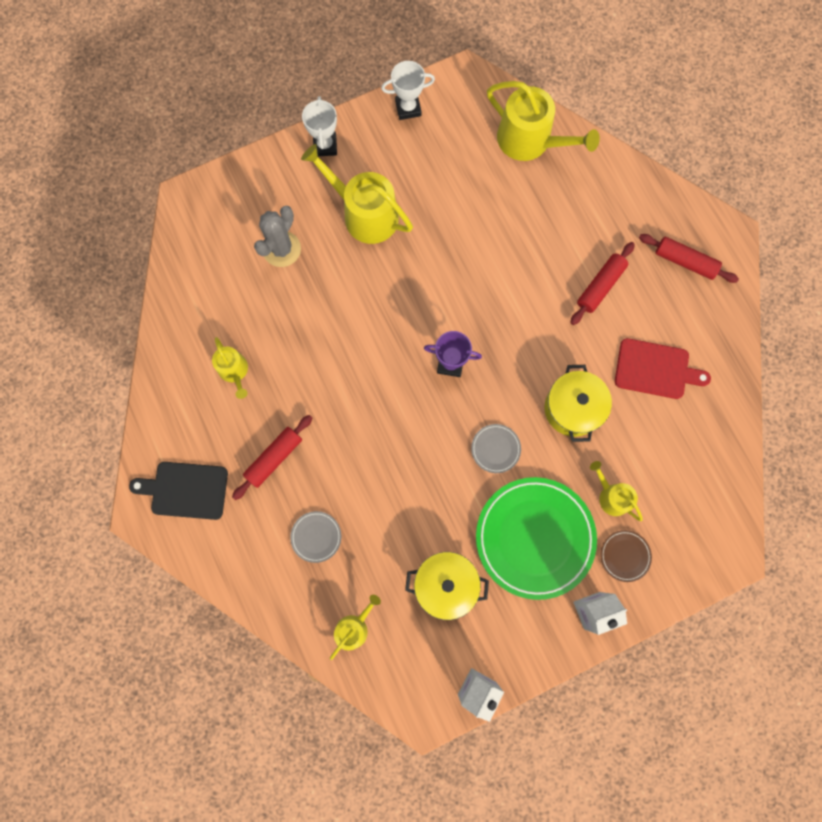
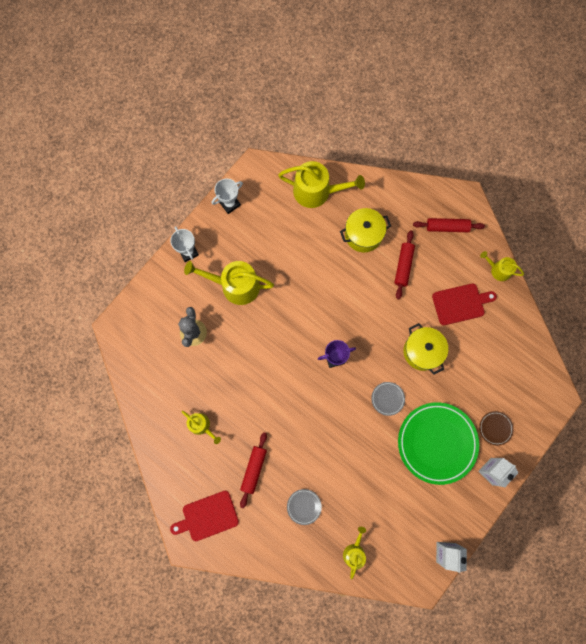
camera: 25 degrees left, 0 degrees up
(185, 490) = (207, 516): black cutting board -> red cutting board
(445, 584) = (397, 498): yellow pot -> yellow pot (363, 235)
(611, 496) = (471, 395): yellow watering can -> yellow watering can (498, 270)

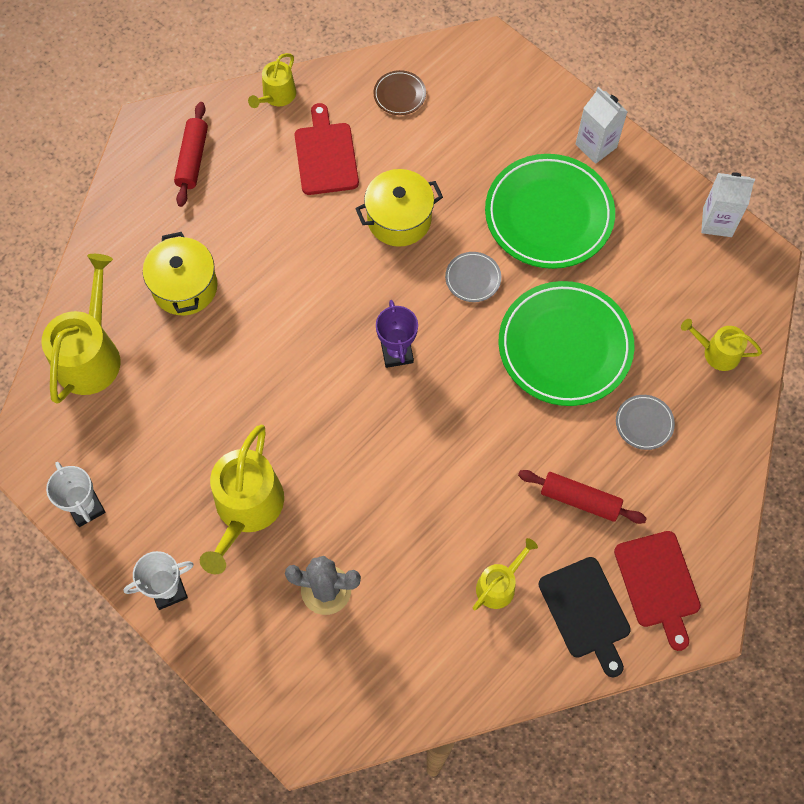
camera: 85 degrees left, 10 degrees down
(189, 475) = (586, 612): none -> black cutting board
(349, 456) = (565, 346): none -> green plate
(403, 266) = (250, 231): red rolling pin -> none
(495, 428) = (530, 132): brown plate -> brown plate (399, 95)

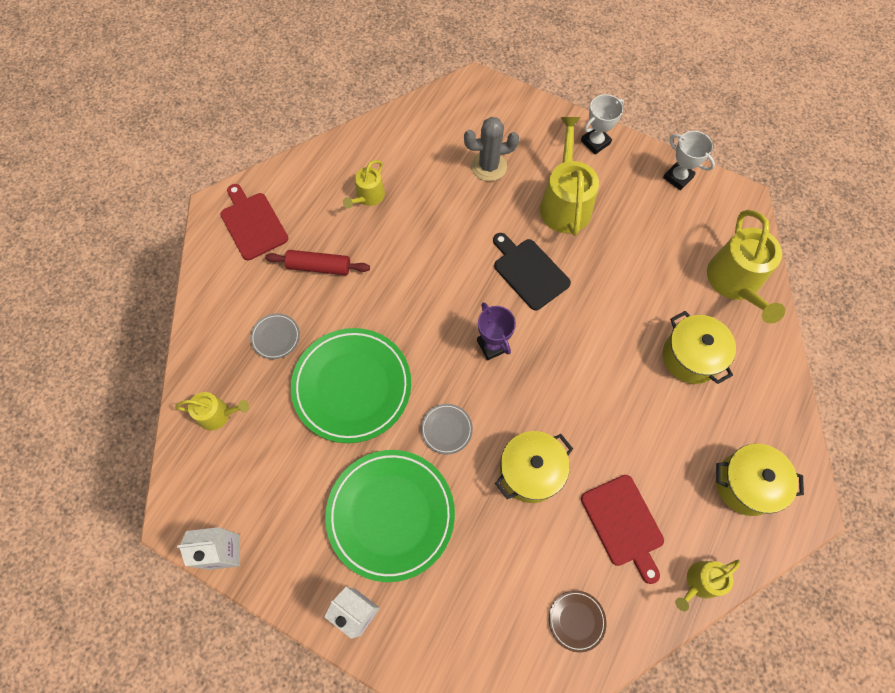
camera: 165 degrees right, 0 degrees up
(193, 159) = (745, 484): red rolling pin -> yellow pot
(277, 96) = (700, 582): yellow watering can -> yellow watering can turned 135 degrees counterclockwise
(586, 612) = (303, 194): black cutting board -> black cutting board (529, 272)

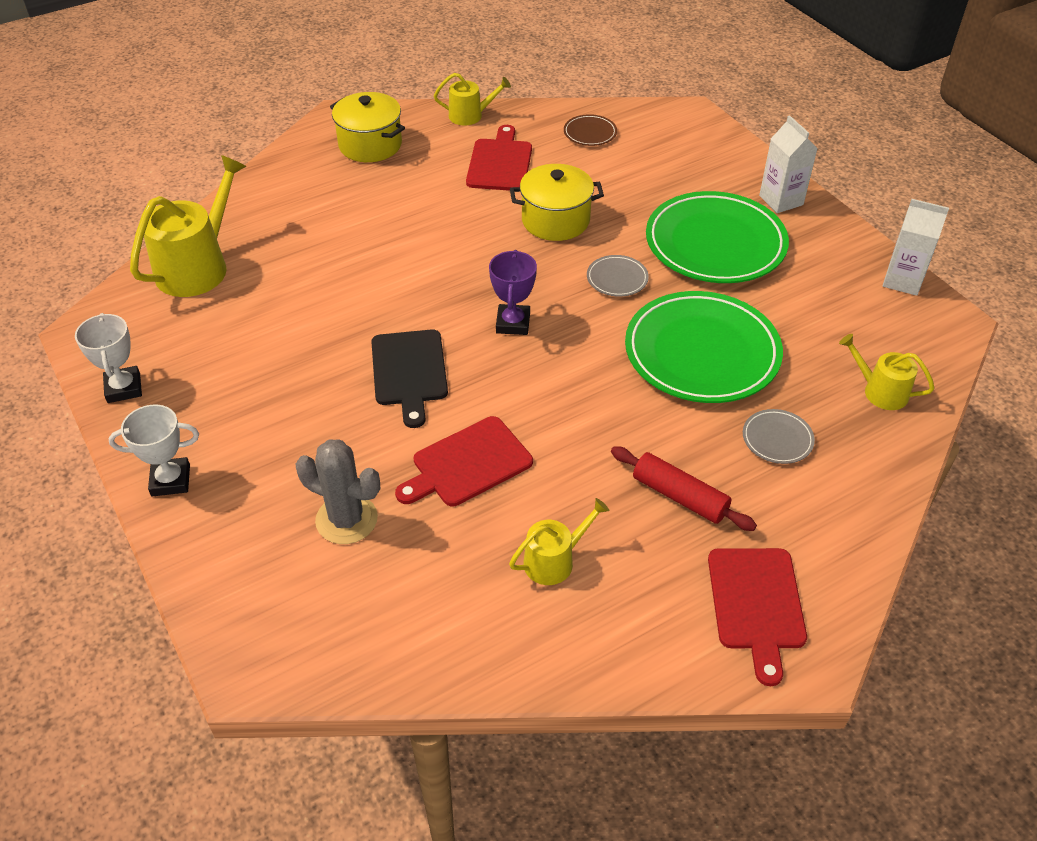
camera: 150 degrees left, 20 degrees down
(449, 228) = (468, 464): none -> red cutting board
(565, 203) = (292, 424): yellow watering can -> none
(690, 357) = (317, 233): yellow pot -> none

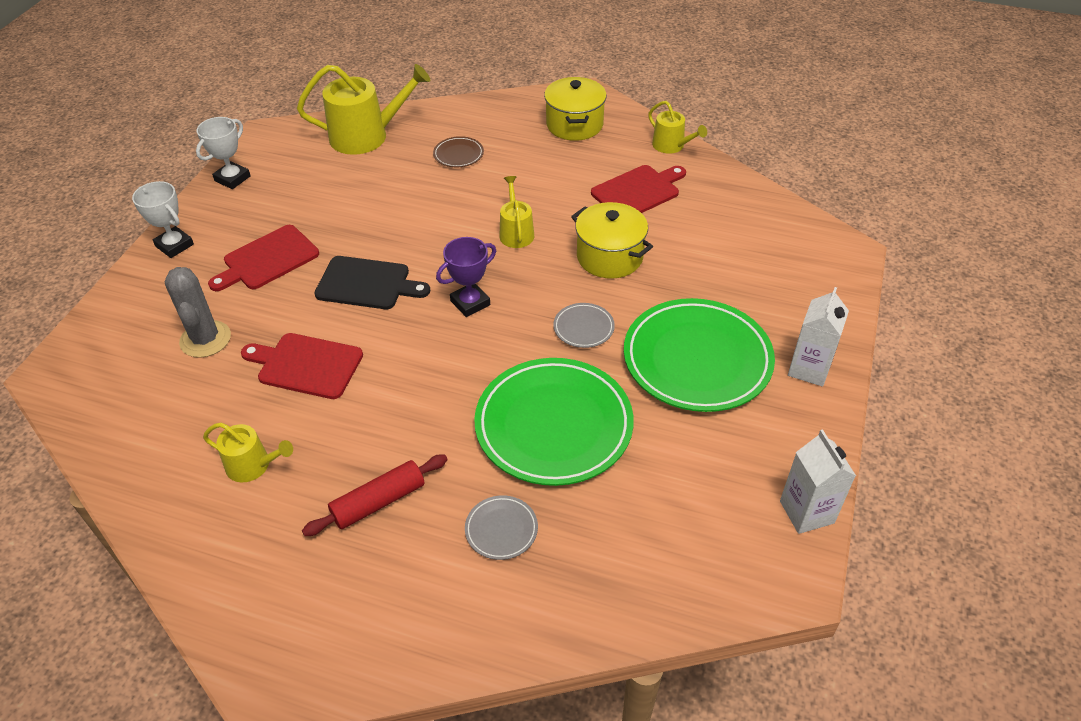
camera: 50 degrees right, 0 degrees up
(409, 372) = (367, 283): black cutting board -> black cutting board turned 120 degrees counterclockwise
(590, 133) = (738, 213): brown plate -> brown plate (458, 154)
(679, 496) = (378, 501): red rolling pin -> red rolling pin turned 60 degrees clockwise
(756, 604) = (304, 615): red cutting board -> red cutting board (267, 259)
(880, 391) = (634, 572): yellow watering can -> yellow watering can (516, 232)

